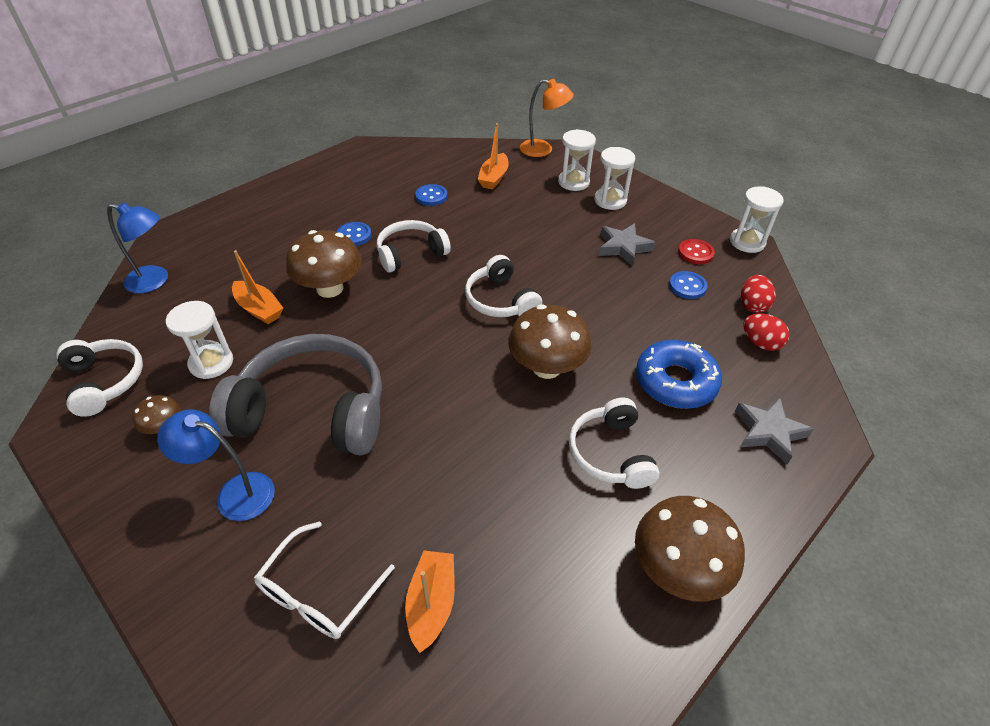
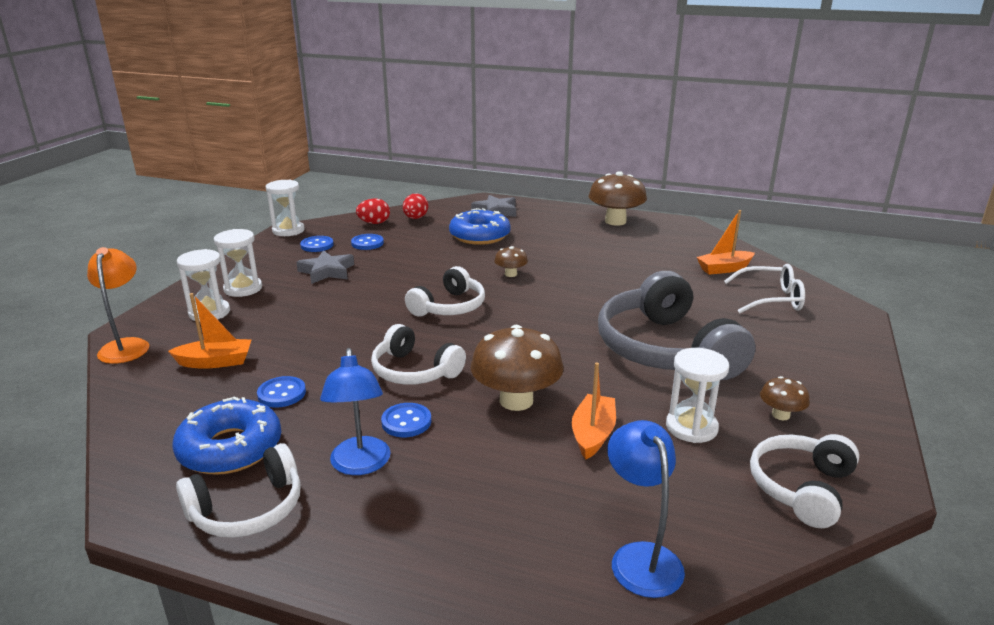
camera: 115 degrees left, 20 degrees down
(235, 493) = (770, 352): blue lamp -> blue lamp (360, 465)
(390, 173) = (230, 448): none -> blue donut
(546, 367) = (511, 274): brown mushroom -> brown mushroom, size x0.50
(610, 453) = (563, 244): white headphones -> white headphones (248, 509)
(695, 253) = (317, 245): red button -> blue button

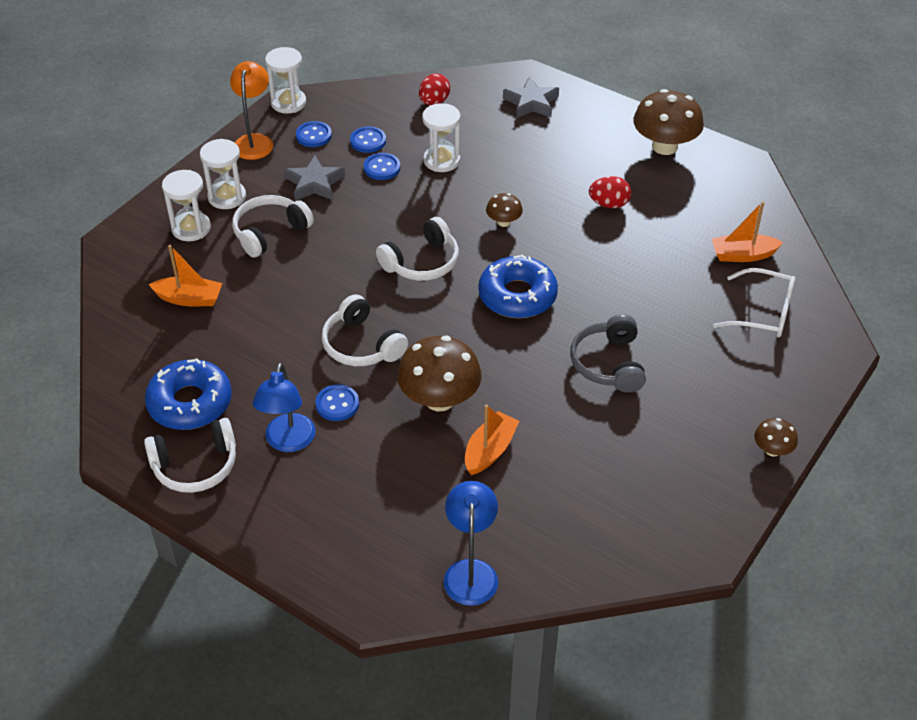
camera: 15 degrees right, 20 degrees up
(126, 346) = (114, 262): orange lamp -> orange lamp (254, 141)
(281, 393) = (240, 350): blue button -> blue button (382, 168)
(374, 223) = (385, 104): red egg -> red egg (609, 204)
(479, 236) = (495, 148): blue donut -> blue donut (517, 296)
(665, 349) = (608, 364): grey headphones -> grey headphones, size x0.57
(691, 427) = (579, 461): white hourglass -> white hourglass (441, 160)
(780, 415) = (668, 464): brown mushroom -> brown mushroom (772, 450)
(801, 488) = (634, 541): white headphones -> white headphones (270, 232)

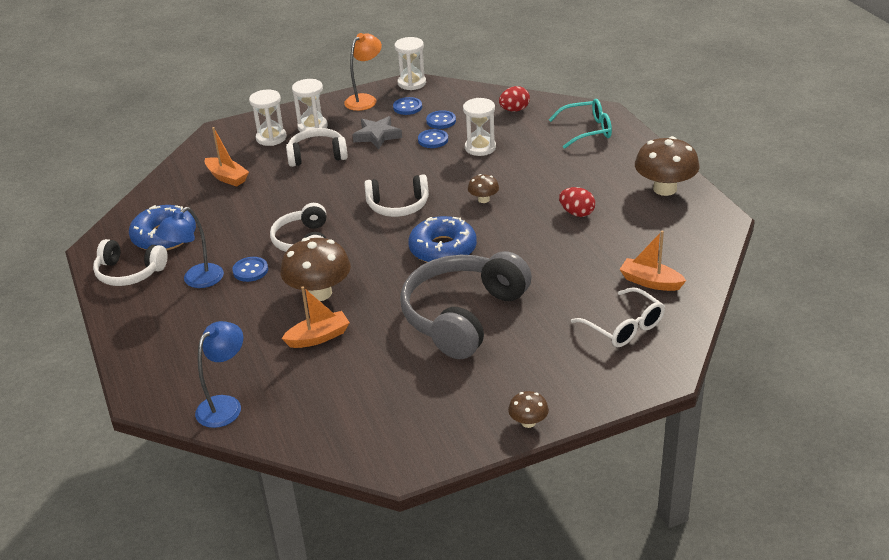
camera: 35 degrees right, 10 degrees down
(531, 103) = (587, 130): grey star -> turquoise glasses
(608, 364) = (462, 316): grey headphones -> grey headphones, size x1.74

